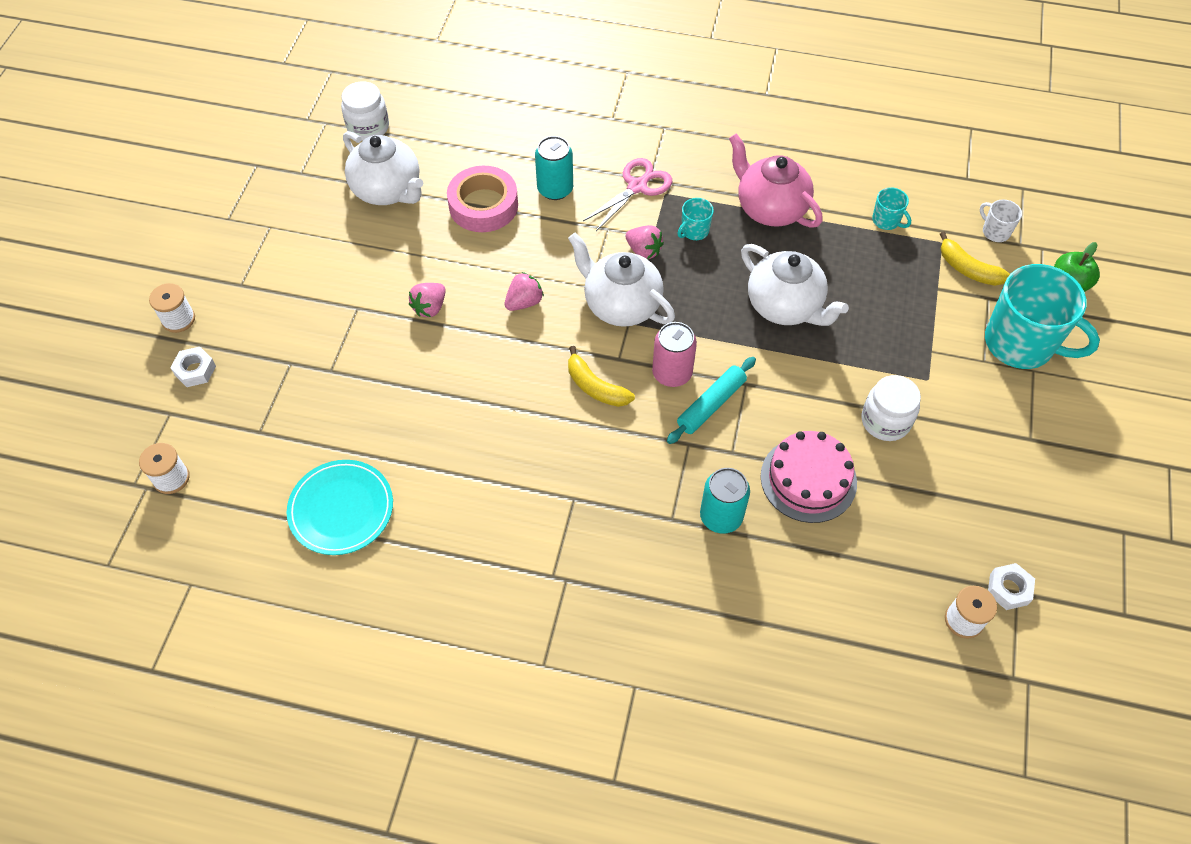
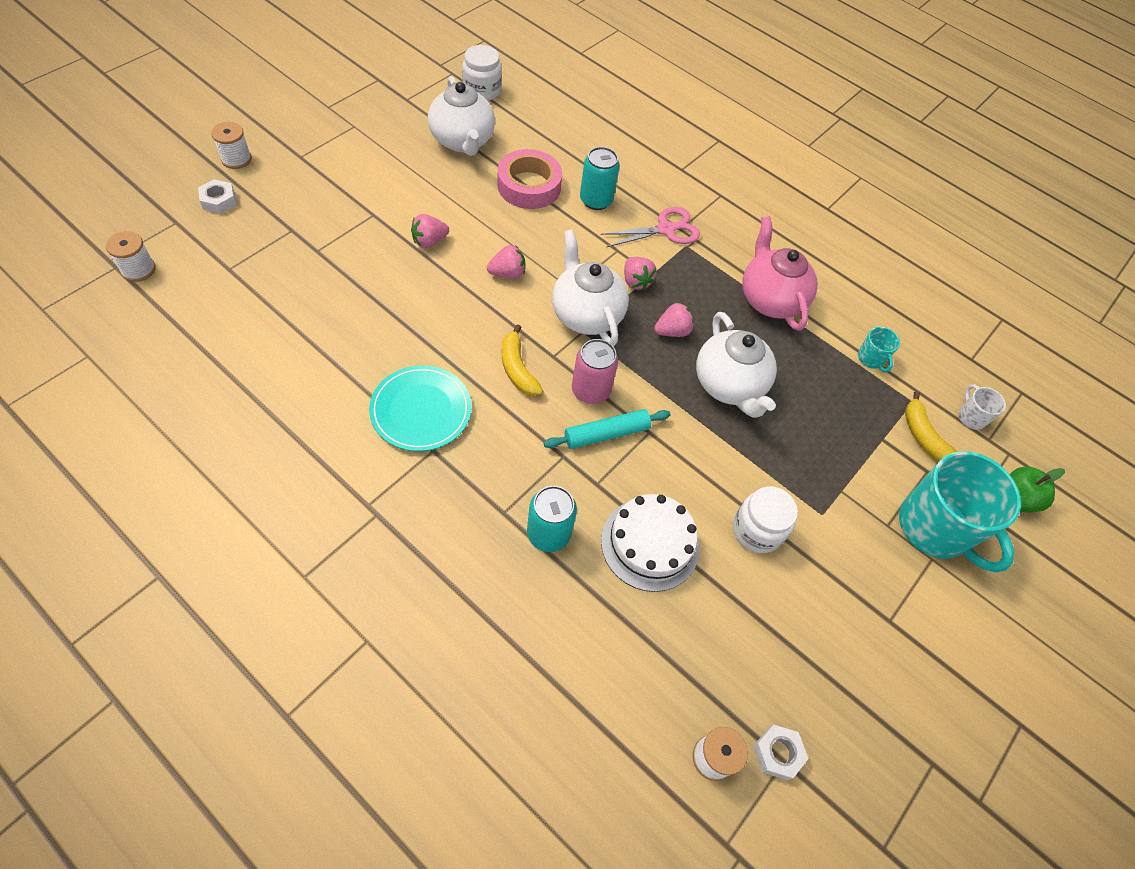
camera: 20 degrees right, 0 degrees up
(341, 509) = (243, 359): turquoise plate -> turquoise plate (421, 410)
(694, 231) = (690, 286): turquoise mug -> none
(706, 282) = (672, 331): none -> pink strawberry
(808, 479) = (650, 544): pink cake -> white cake

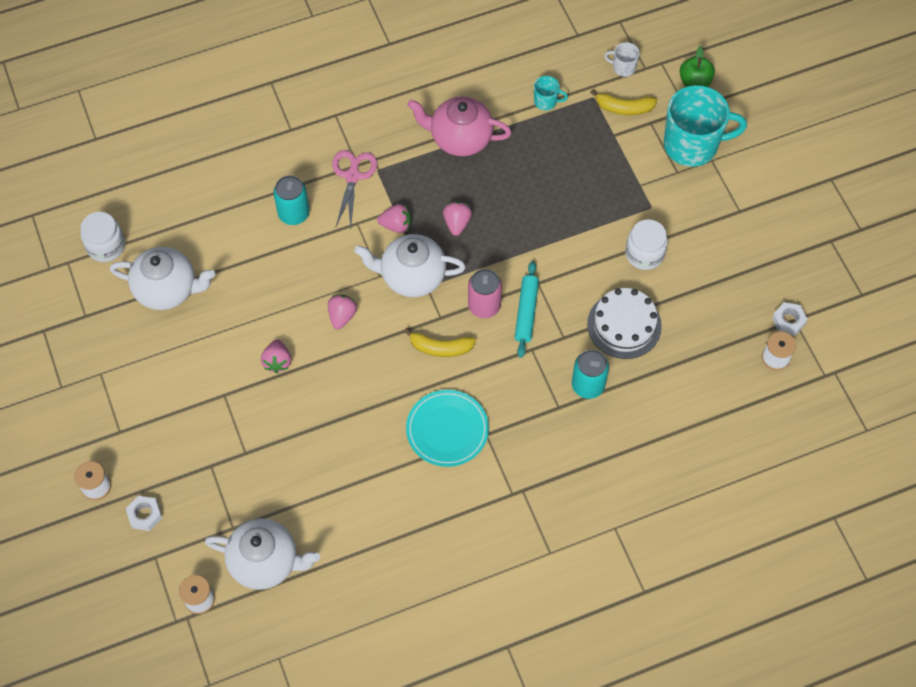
camera: 55 degrees left, 5 degrees up
(529, 186) = (251, 258): pink tape -> none
(729, 385) = (524, 209): white teapot -> white teapot (265, 562)

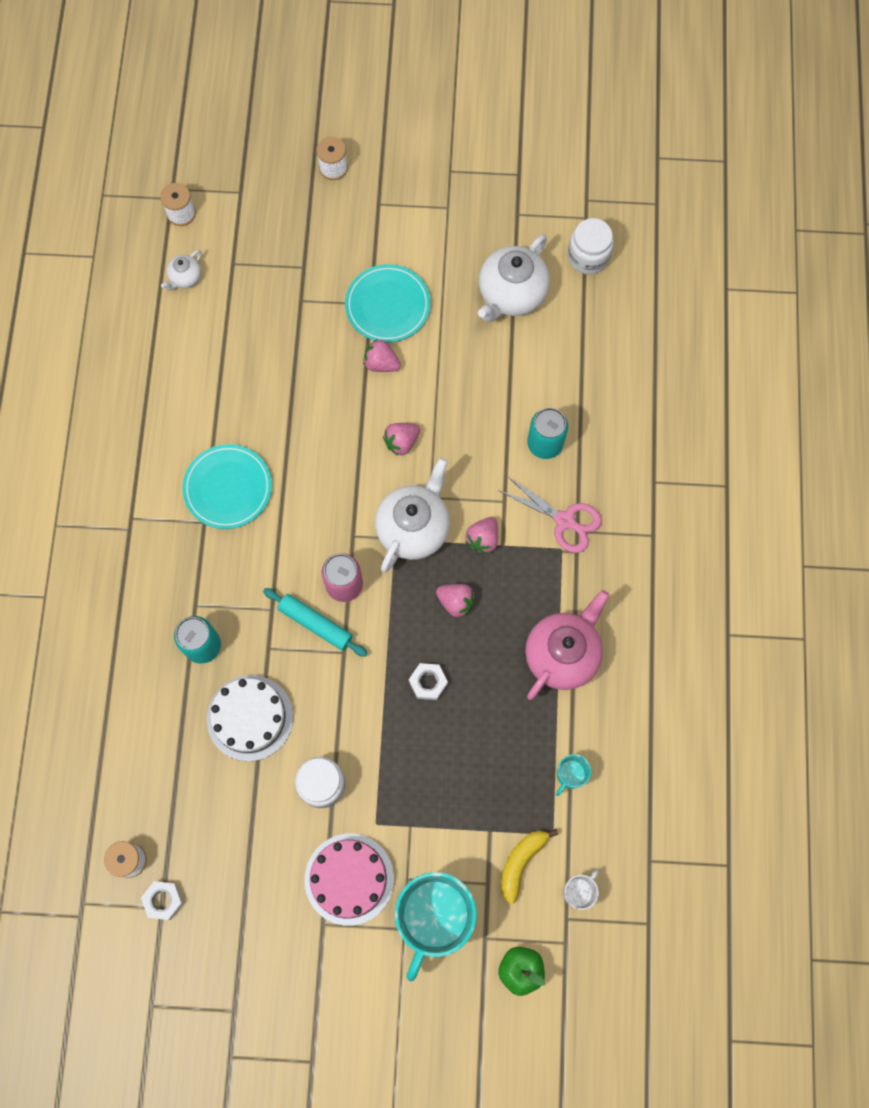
camera: 115 degrees right, 10 degrees up
(145, 515) = (284, 197): white nut -> white nut (428, 682)
(219, 380) = (388, 305): none -> turquoise plate
(265, 562) = (185, 278): white teapot -> white teapot, size x0.48
(342, 316) = (401, 442): pink strawberry -> pink strawberry turned 105 degrees clockwise
(440, 348) = (319, 520): yellow banana -> none
(699, 208) = (349, 879): none -> pink cake

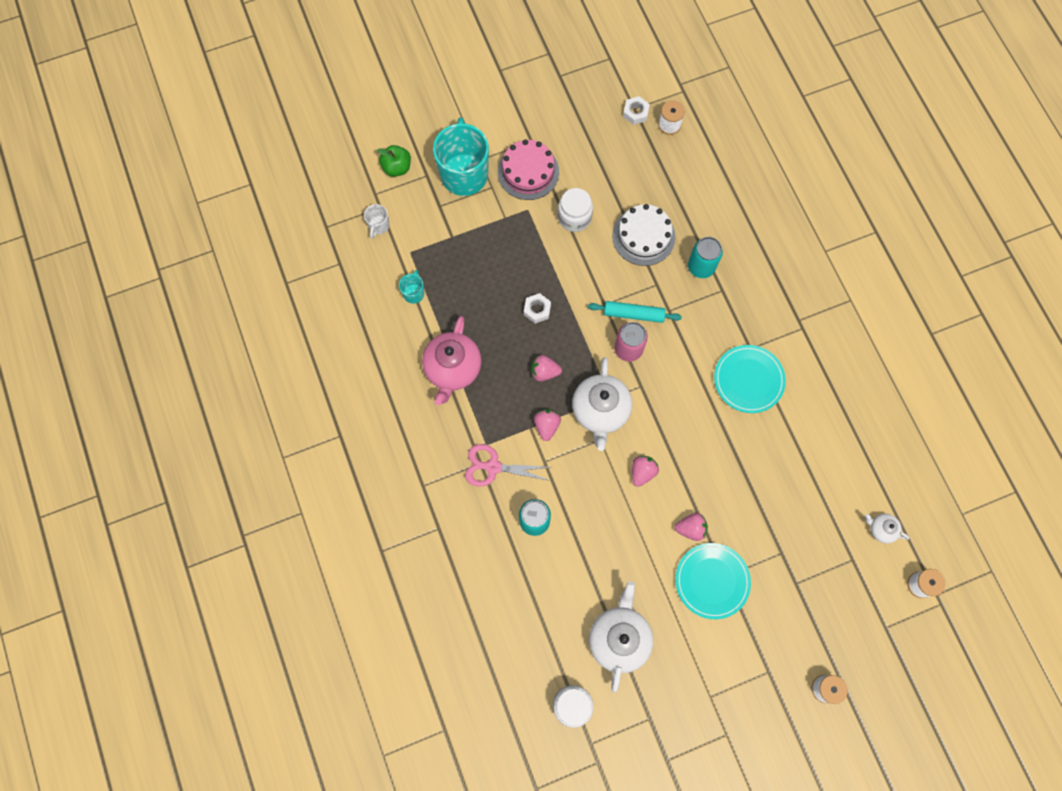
camera: 155 degrees right, 0 degrees up
(185, 278) = (881, 529): white teapot -> white teapot turned 75 degrees counterclockwise
(521, 862) = (423, 227): yellow banana -> none

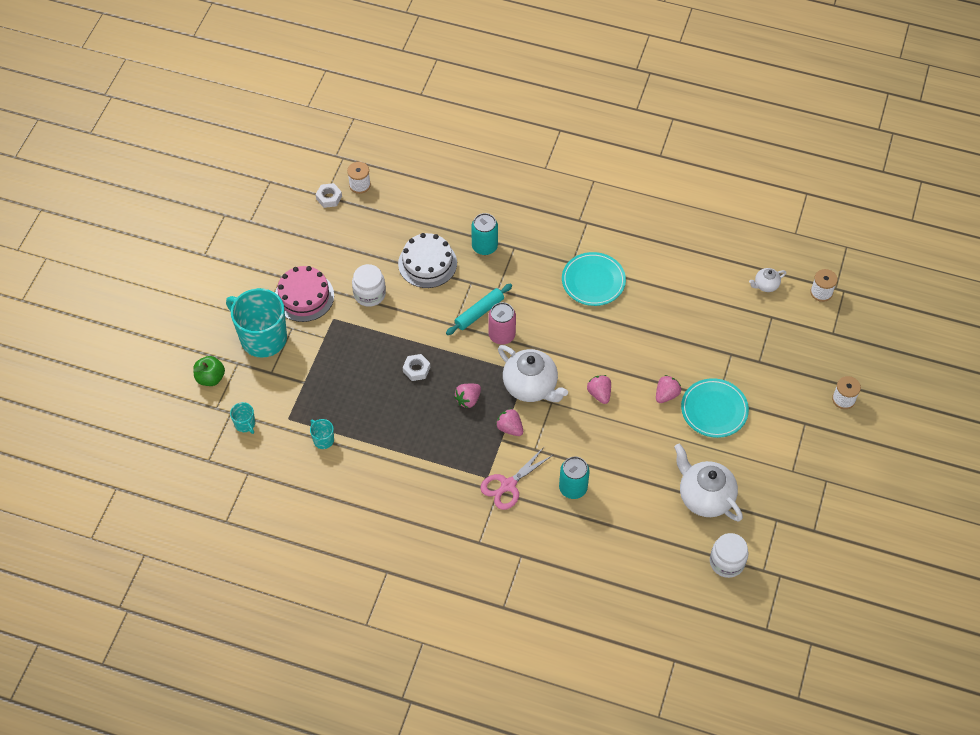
camera: 50 degrees left, 15 degrees down
(379, 226) = (245, 424): white mug -> turquoise mug
(453, 369) = (408, 457): pink teapot -> none

